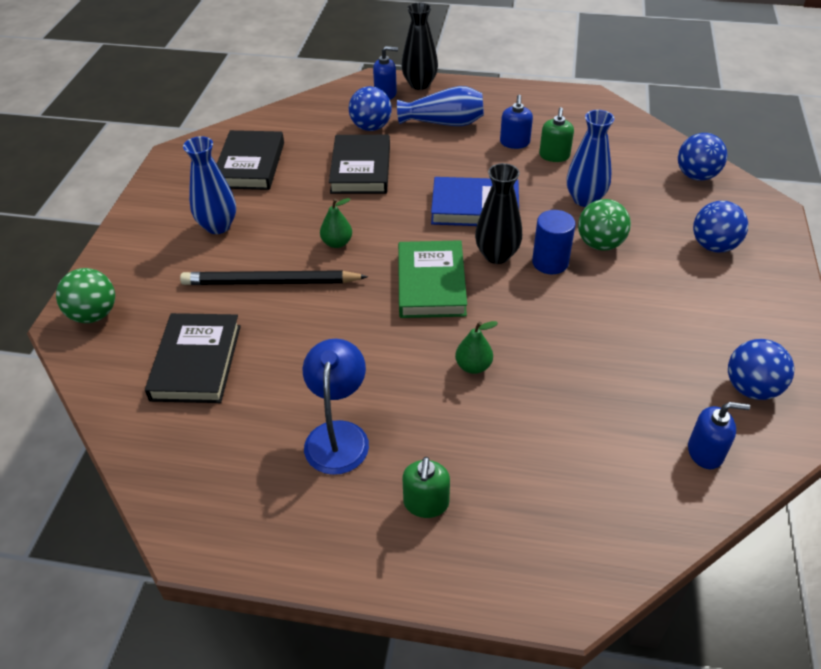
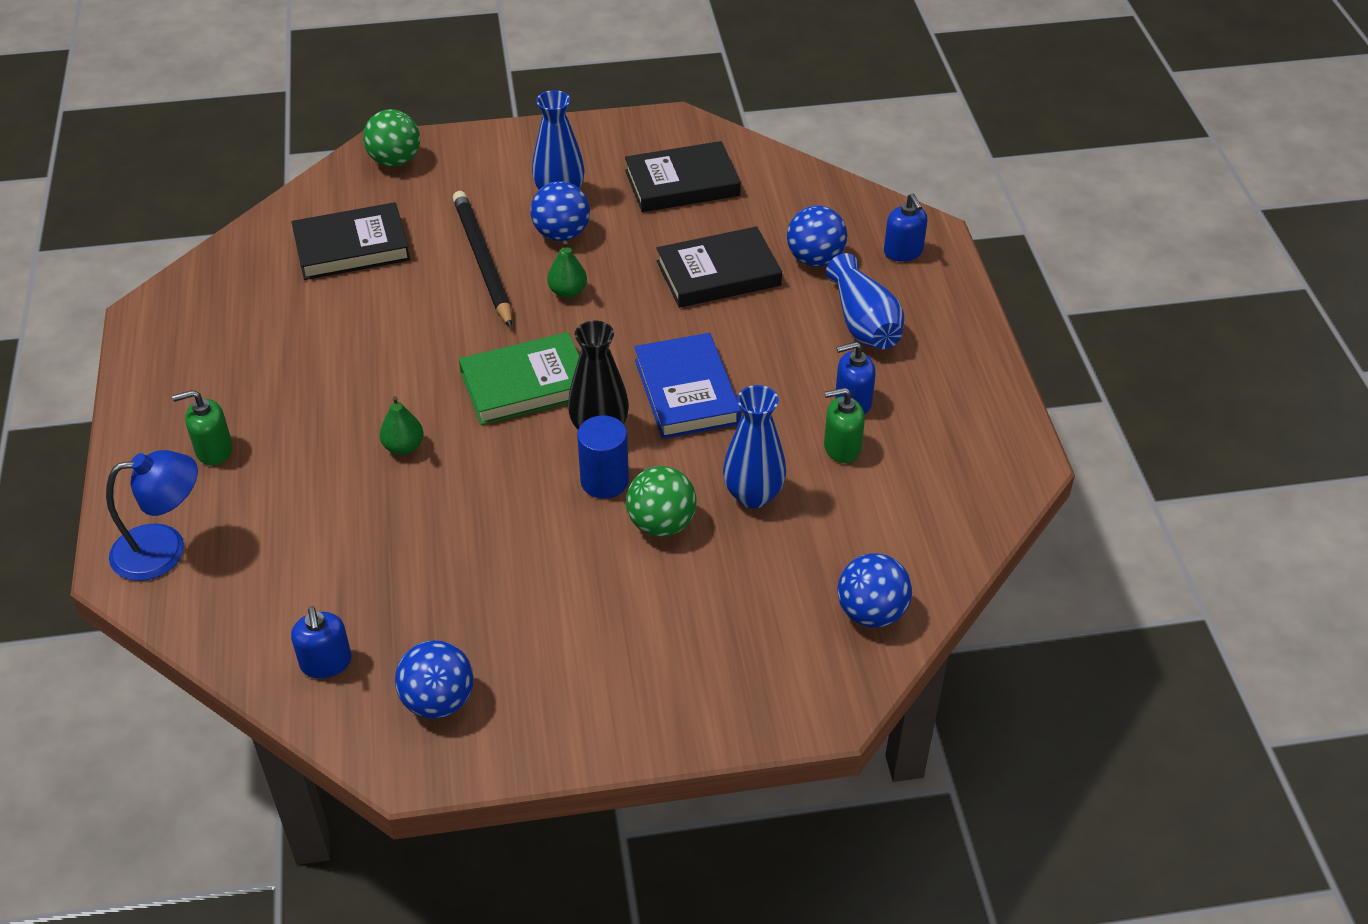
camera: 70 degrees right, 0 degrees up
(338, 435) = (283, 369): blue lamp -> blue lamp (164, 549)
(419, 84) = (948, 278): black vase -> none
(713, 246) = (706, 645): blue ball -> blue ball (561, 234)

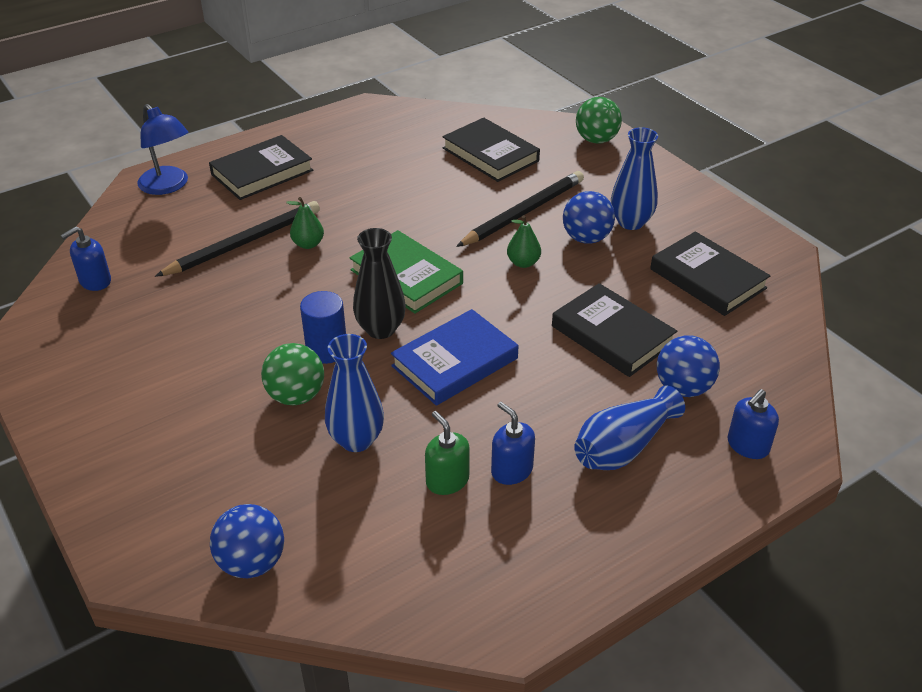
camera: 65 degrees right, 5 degrees down
(214, 450) = (262, 172): green soap dispenser -> black book
(355, 503) = (244, 243): none -> black pencil
(438, 701) = (76, 341): blue ball -> none

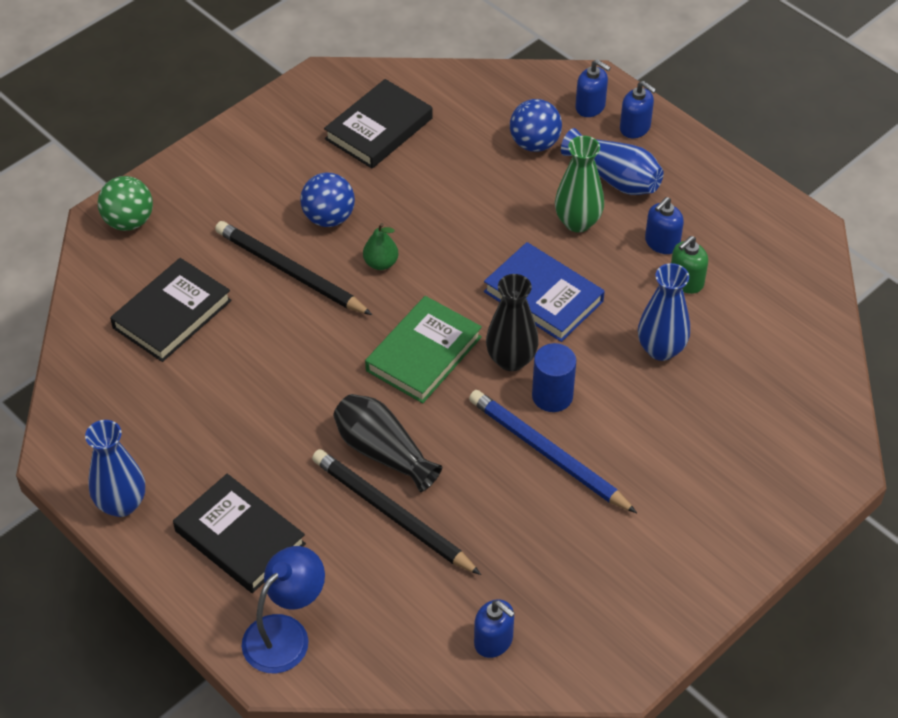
camera: 100 degrees left, 10 degrees up
(252, 562) = (810, 389): blue ball -> none
(261, 337) = (548, 454): none -> blue pencil
(296, 396) = (621, 405): green ball -> none
(308, 244) = (383, 452): green pear -> black vase
(556, 404) = (577, 222): none -> green vase
(612, 335) = (477, 191): black book -> none
(631, 222) = (294, 185): blue vase -> blue vase (121, 504)
(710, 481) = (635, 128): none -> blue soap dispenser

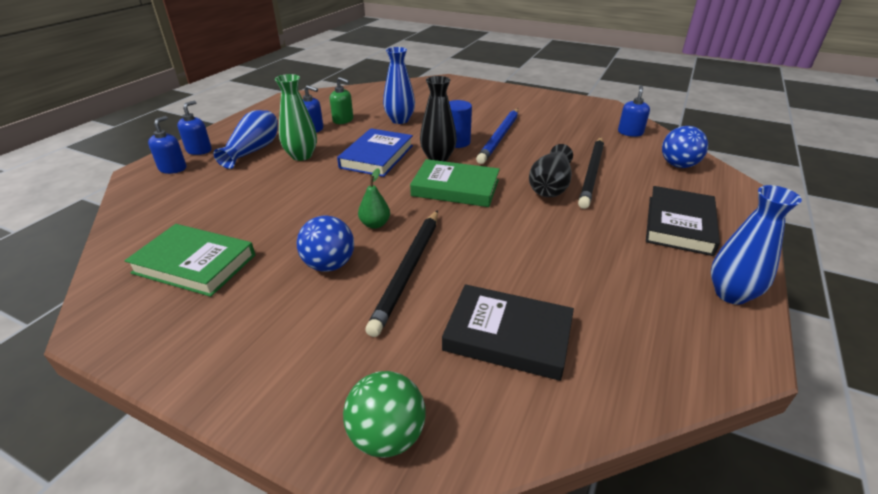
camera: 110 degrees left, 15 degrees down
(285, 633) = (715, 190): blue lamp -> none
(379, 129) = (194, 264): black book -> green book
(534, 143) = (217, 183): blue ball -> blue ball (678, 165)

